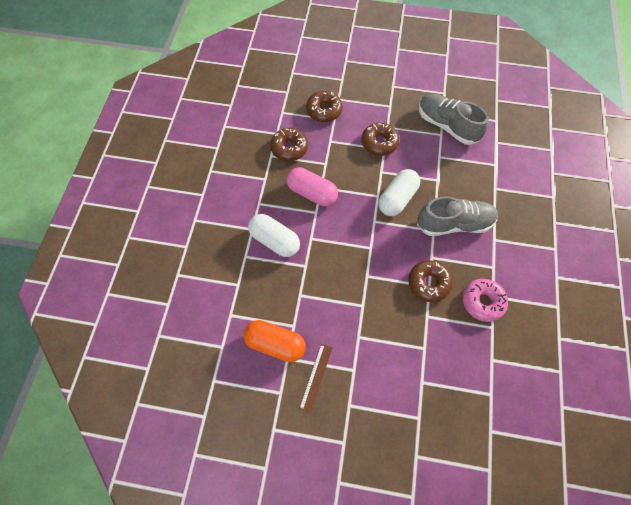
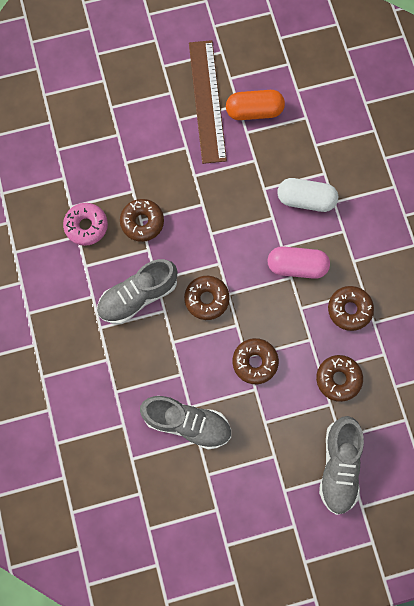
camera: 155 degrees right, 10 degrees up
(316, 377) = (207, 101): brown ruler -> brown ruler, size x2.19
(352, 66) = (339, 466): none -> grey shoe
(397, 199) = (206, 299): white capsule -> brown donut

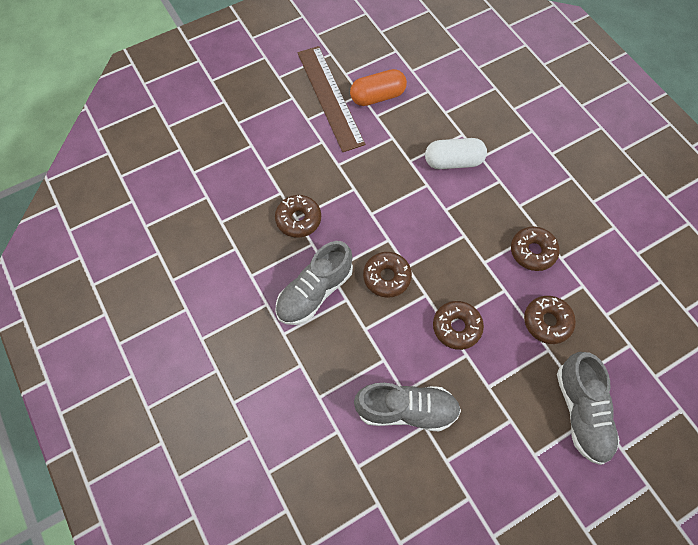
camera: 15 degrees left, 10 degrees down
(86, 226) = (242, 237): pink donut -> none
(296, 266) = (466, 223): pink capsule -> none

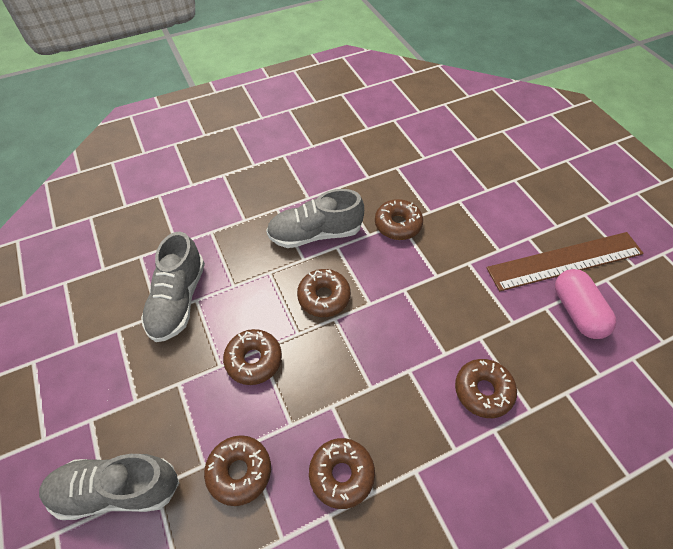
camera: 95 degrees right, 10 degrees down
(315, 292) = (315, 234): grey shoe -> grey shoe turned 60 degrees counterclockwise
(377, 96) = (577, 311): orange capsule -> pink capsule
(453, 161) = (483, 391): white capsule -> brown donut

